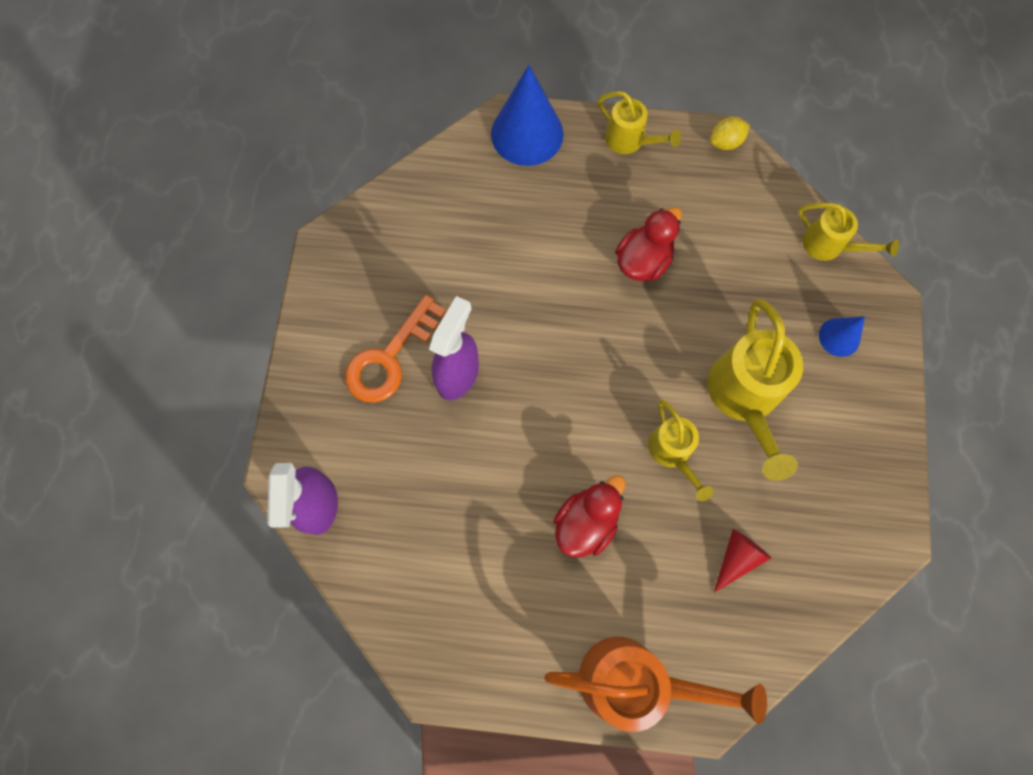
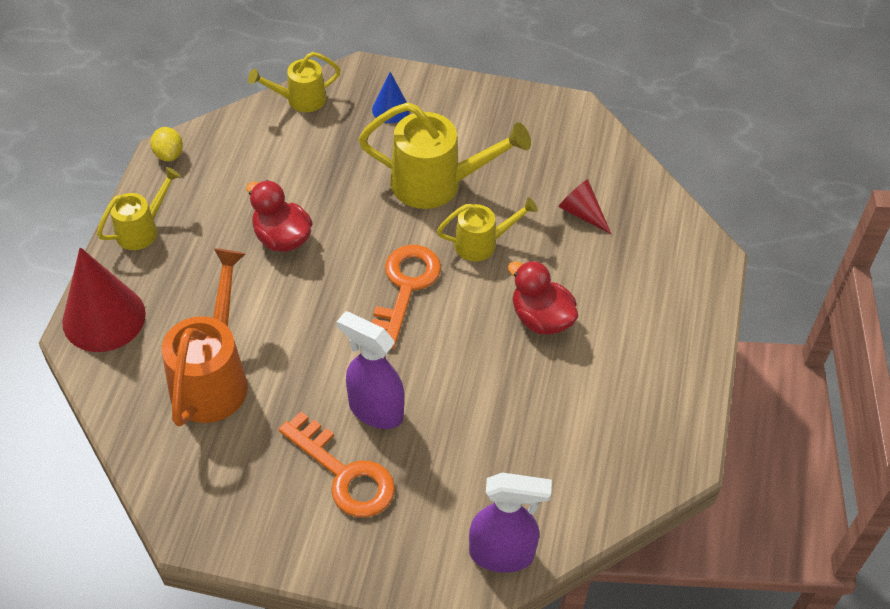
camera: 85 degrees left, 20 degrees down
(527, 134) = (104, 318): blue cone -> red cone
(602, 383) = (405, 288): none -> orange key
(634, 681) = (685, 301): orange watering can -> orange watering can (213, 377)
(829, 246) = (300, 100): yellow watering can -> yellow watering can turned 150 degrees counterclockwise

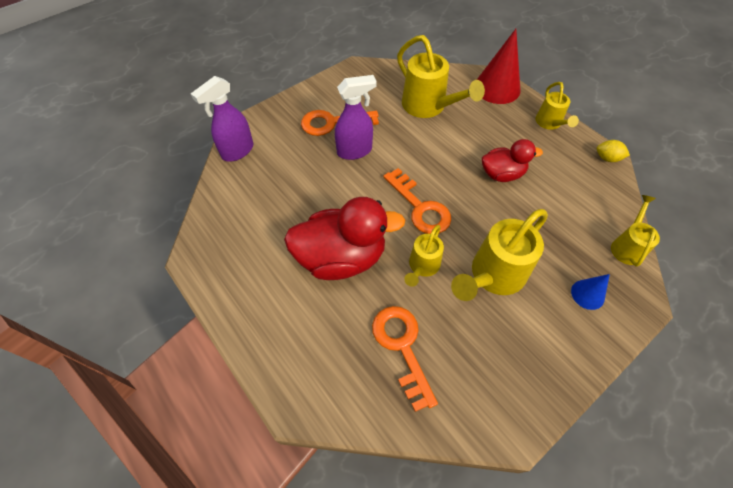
camera: 130 degrees right, 5 degrees up
(213, 377) = (428, 107): orange watering can -> yellow watering can
(541, 318) = (341, 258): red duck -> red duck, size x1.72
(581, 213) = (402, 347): red cone -> orange key

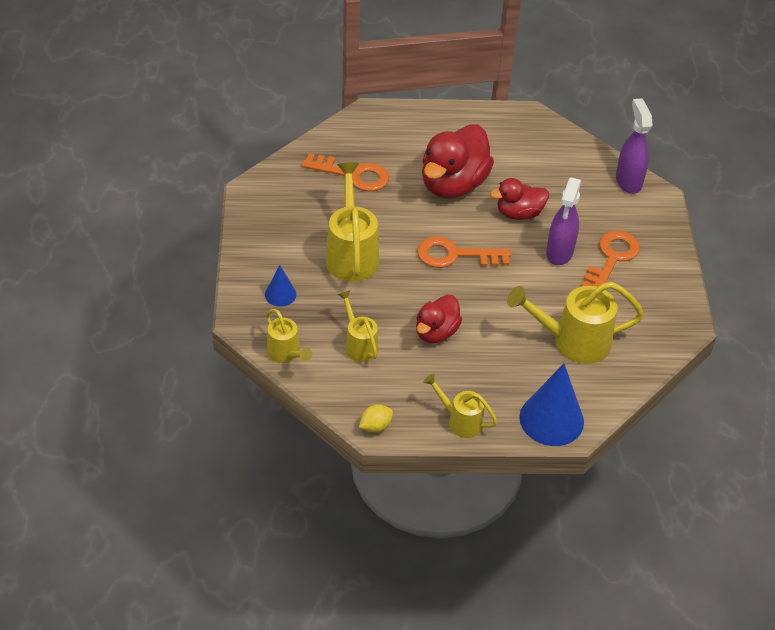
camera: 125 degrees right, 10 degrees down
(335, 195) = (519, 213): none -> red duck
(422, 266) = (400, 221): yellow watering can -> yellow watering can (359, 344)
(497, 88) = (551, 419): red cone -> blue cone

